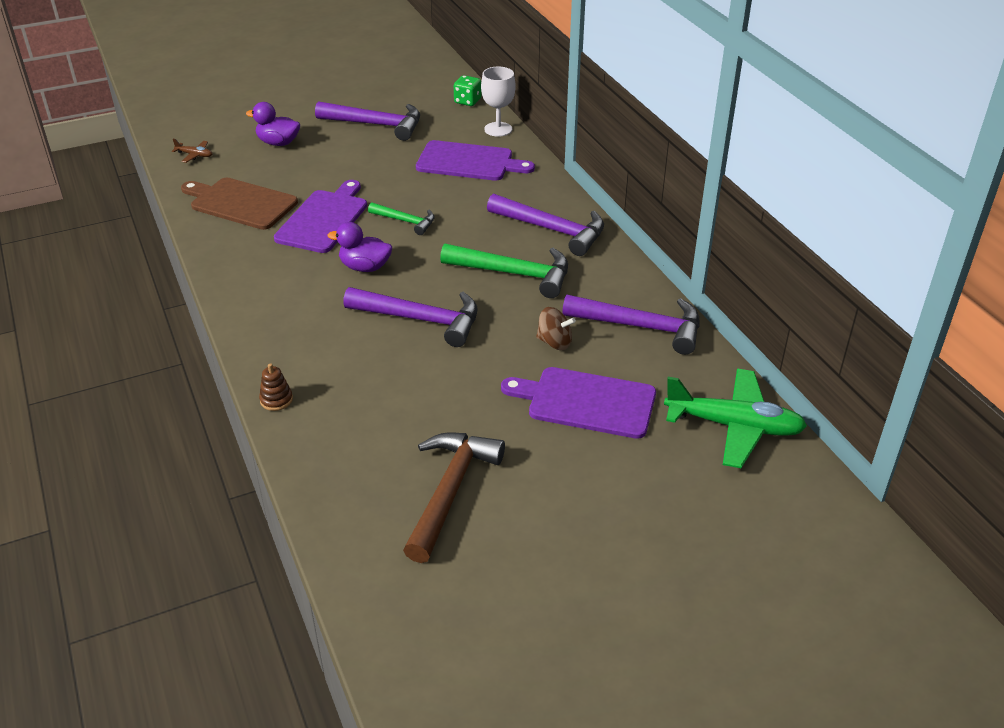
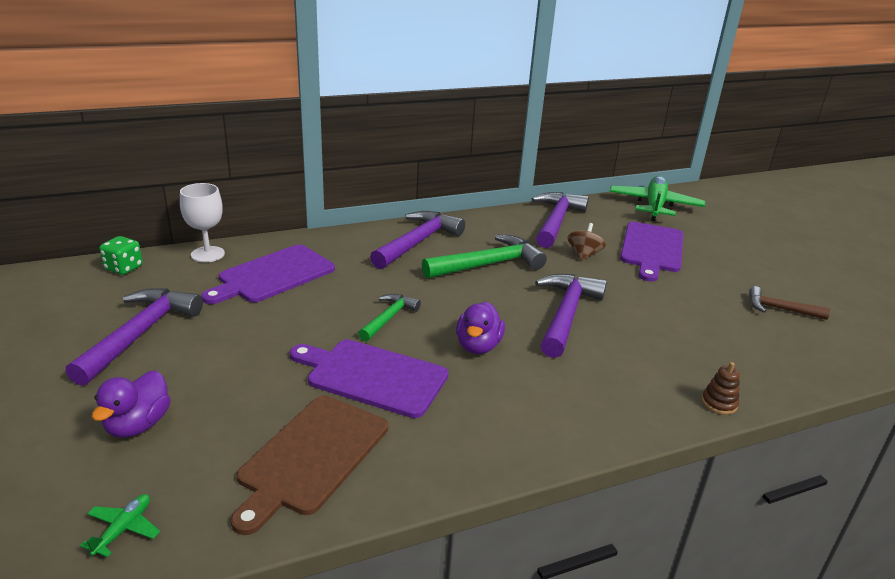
camera: 90 degrees left, 10 degrees down
(194, 155) = (123, 529): brown plane -> green plane
(450, 491) = (780, 309): brown hammer -> brown hammer, size x0.57
(468, 162) = (273, 275): purple cutting board -> purple cutting board turned 150 degrees counterclockwise
(514, 274) = (488, 265): green hammer -> green hammer turned 45 degrees clockwise

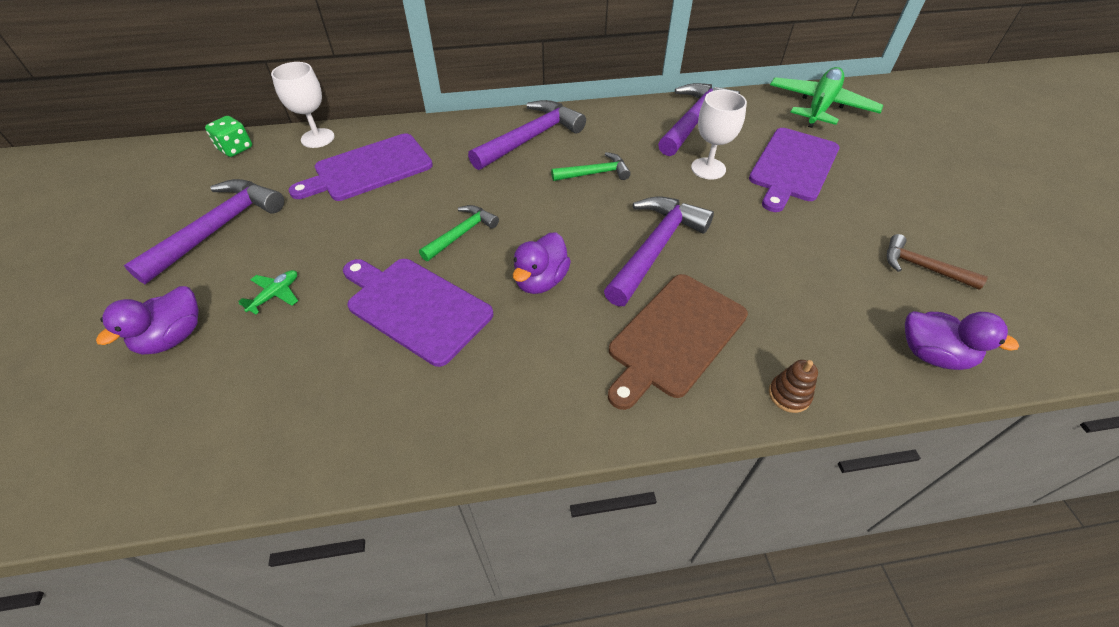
camera: 15 degrees right, 20 degrees up
(123, 529) = (111, 460): green plane -> green plane (275, 295)
(311, 456) = (315, 400): brown cutting board -> brown cutting board (674, 337)
(488, 265) = (594, 173): green hammer -> green hammer, size x0.57
(584, 255) = (708, 168): brown spinning top -> white goblet
(812, 365) = (932, 354): none -> purple duck

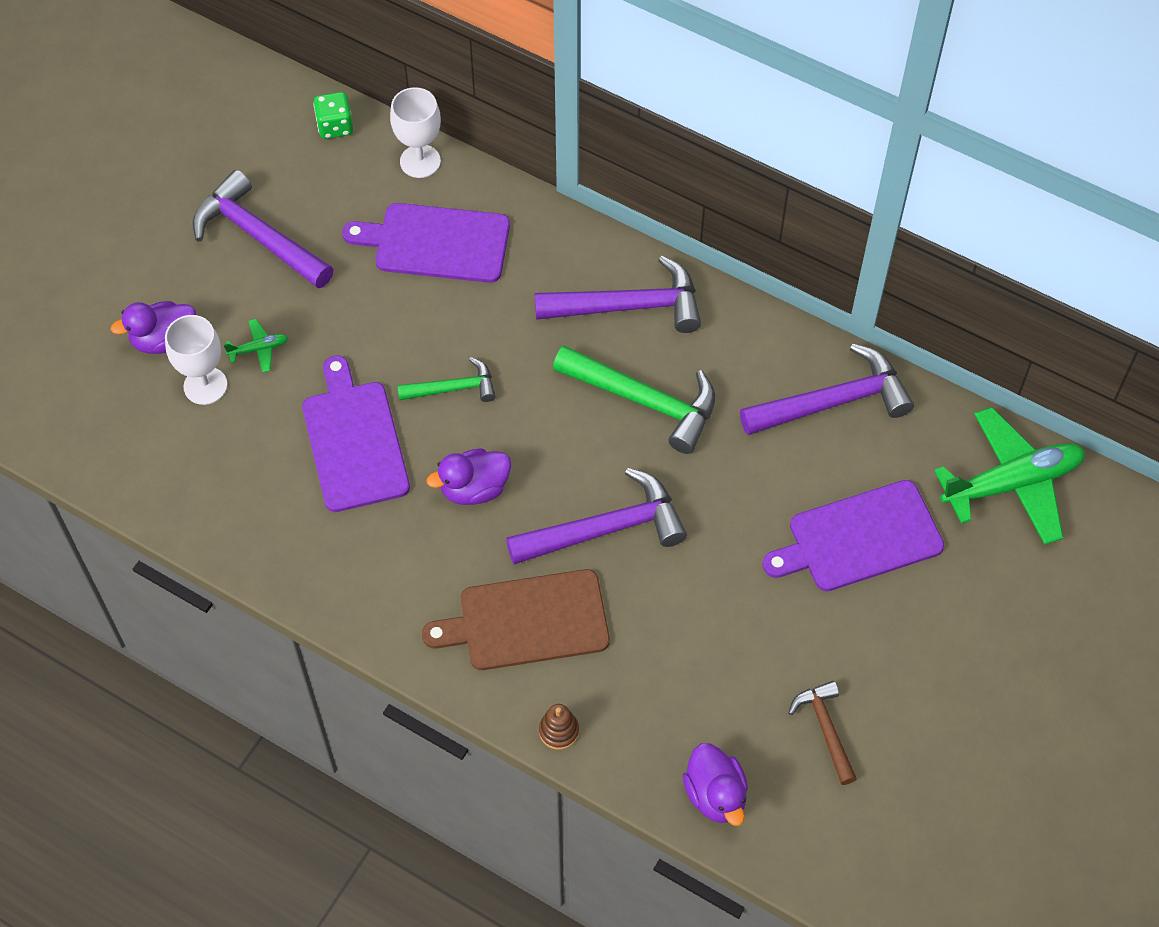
camera: 40 degrees right, 10 degrees up
(218, 229) = (258, 236): purple hammer -> purple hammer turned 120 degrees counterclockwise
(594, 173) = (644, 401): green hammer -> green hammer, size x1.75
(708, 168) = (766, 476): white goblet -> white goblet (205, 386)

